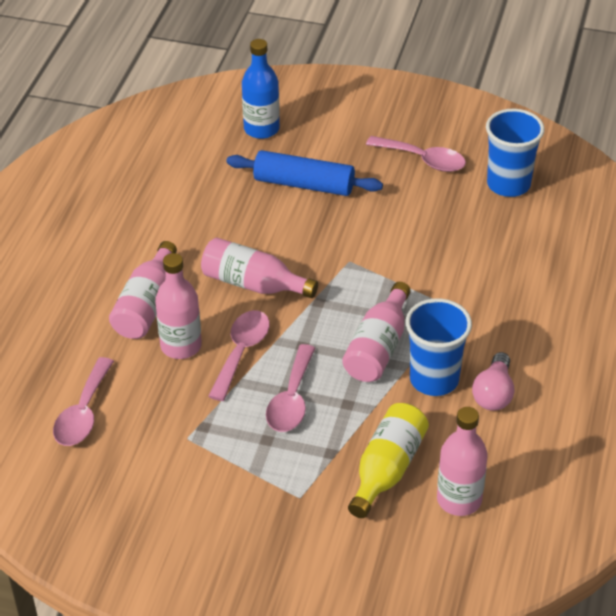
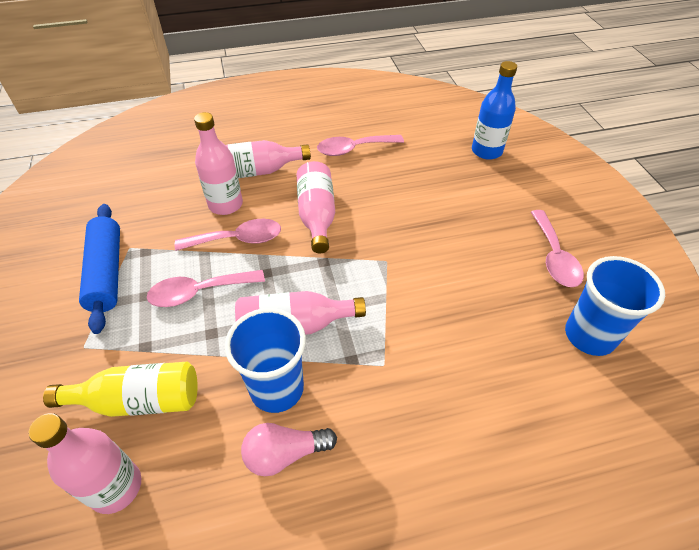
camera: 60 degrees right, 5 degrees up
(83, 413) = (133, 185): pink spoon -> pink spoon (353, 149)
(304, 184) = (450, 197): blue rolling pin -> blue rolling pin (107, 272)

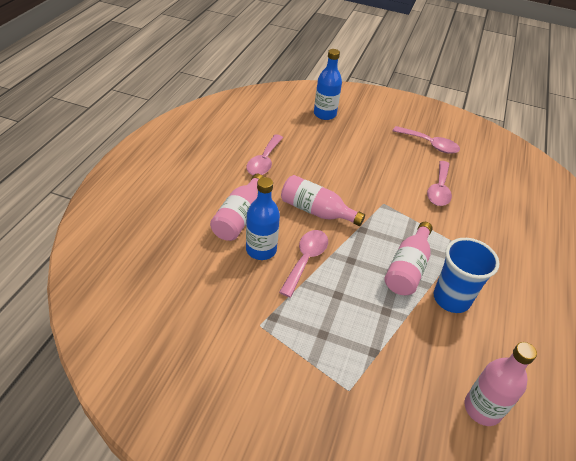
camera: 60 degrees left, 5 degrees down
(107, 272) = (277, 349): blue rolling pin -> none
(139, 400) = (420, 372): yellow bottle -> none
(199, 292) = (342, 302): pink spoon -> pink spoon (439, 189)
(225, 205) = (261, 250): pink bottle -> blue bottle
(285, 454) = (498, 316): pink light bulb -> none
(589, 335) = (488, 166): blue cup -> none

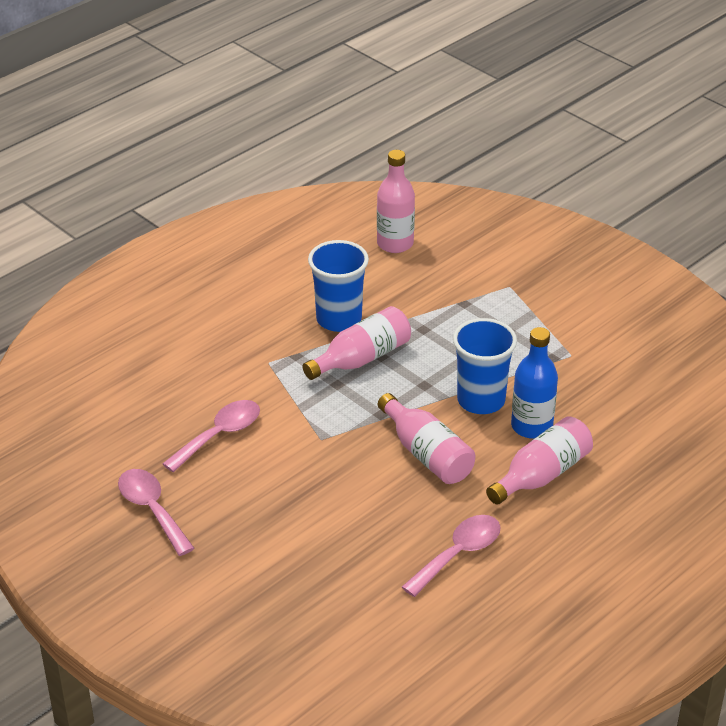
camera: 150 degrees left, 5 degrees down
(306, 260) = (481, 400): pink spoon -> blue cup
(324, 114) = (285, 625): blue bottle -> none

